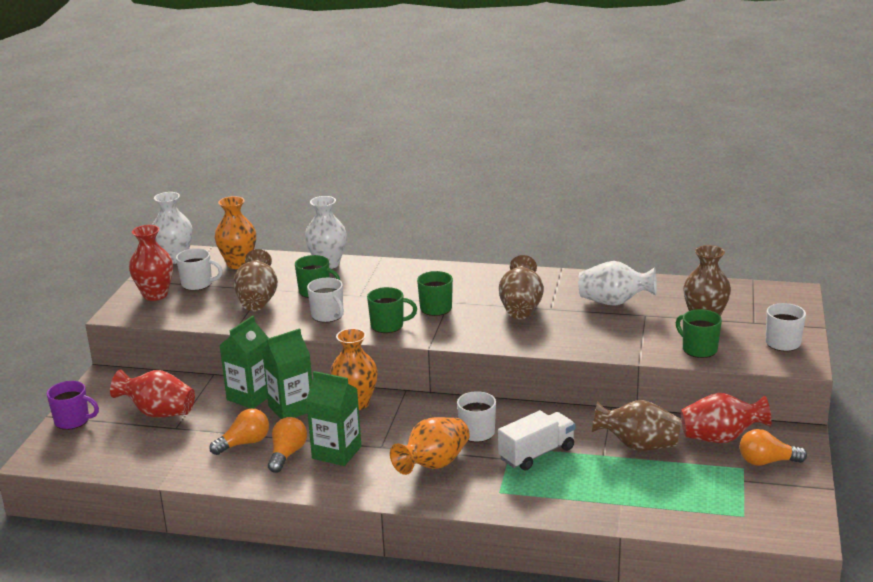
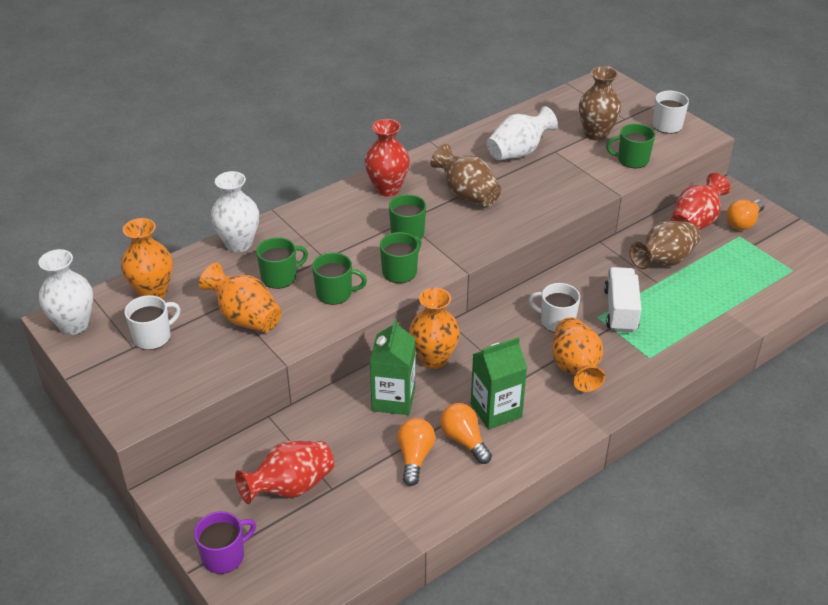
camera: 50 degrees left, 15 degrees up
(155, 295) = (132, 375): red vase -> red vase (387, 189)
(250, 396) = (341, 413): green carton -> none
(257, 300) = (245, 318): brown vase -> orange vase
(328, 315) = (335, 293): white mug -> green mug

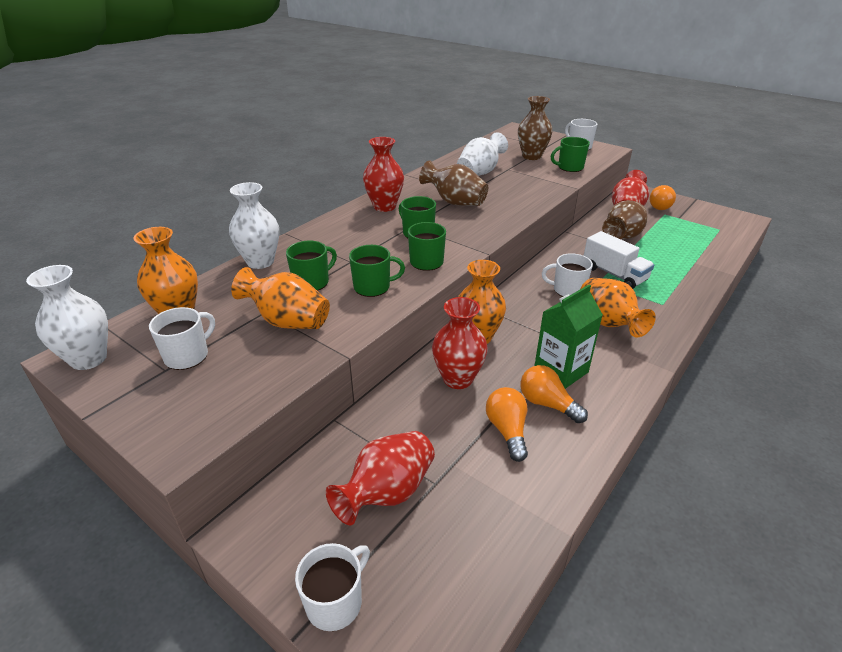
camera: 15 degrees left, 5 degrees down
(224, 556) = (335, 602): purple mug -> white mug
(393, 399) = (458, 379): green carton -> red vase
(620, 310) = (614, 274): white truck -> white truck turned 150 degrees clockwise

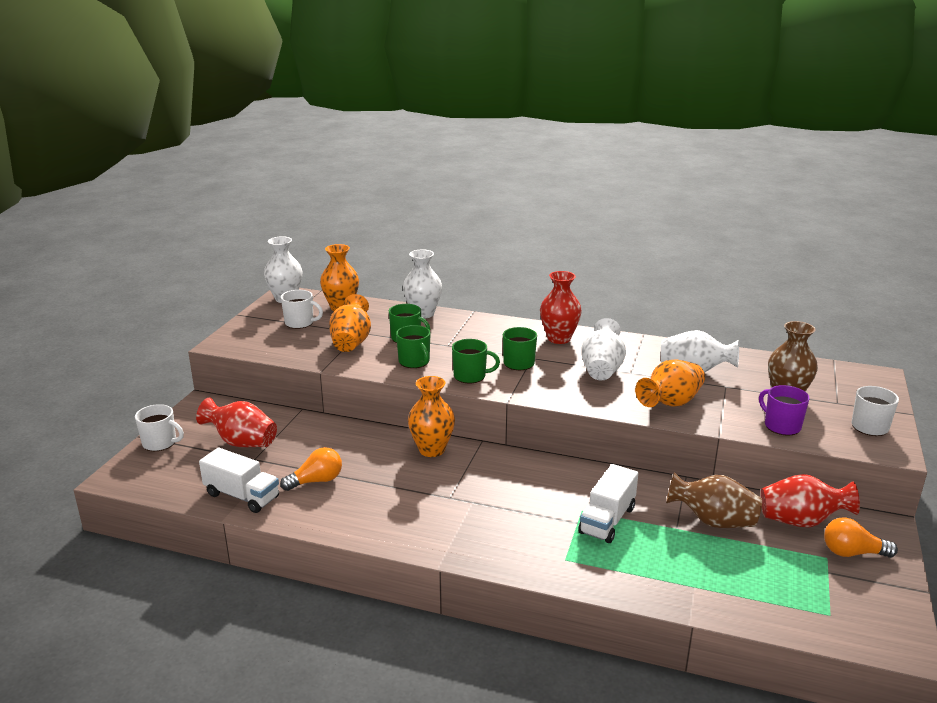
camera: 70 degrees right, 10 degrees down
(455, 202) = (602, 369): brown vase -> white vase
(458, 379) = (368, 449): red vase -> none
(519, 506) = (242, 496): none -> white truck
(547, 404) = (356, 496): orange light bulb -> none
(561, 370) = (405, 499): green carton -> none
(568, 290) = (547, 491): white mug -> none
(570, 167) = (781, 426): green mug -> purple mug
(608, 323) = (500, 522): orange vase -> orange vase (670, 403)

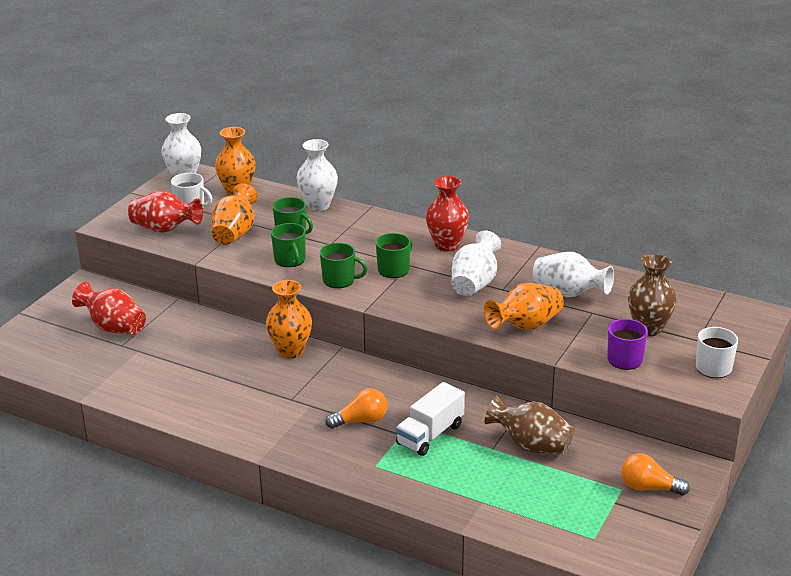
camera: 10 degrees right, 5 degrees up
(160, 443) = (39, 321): white mug -> none
(242, 496) = (102, 380): white truck -> none
(316, 481) = (173, 372): orange light bulb -> orange light bulb (361, 421)
(801, 521) = (616, 454): red vase -> red vase (165, 229)

